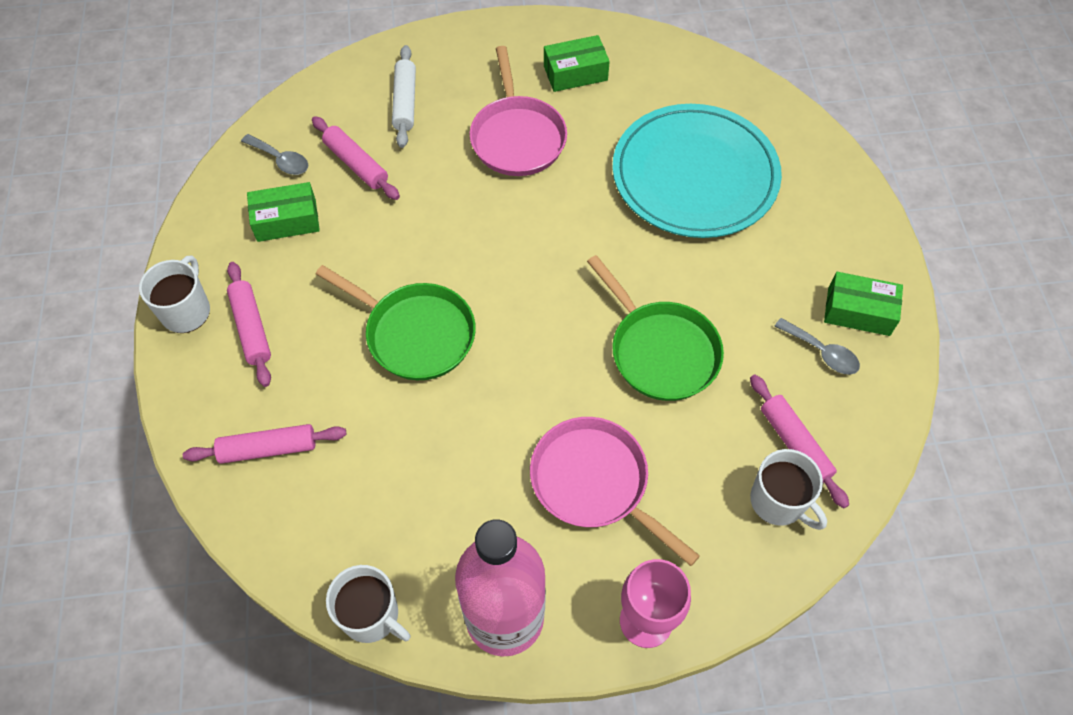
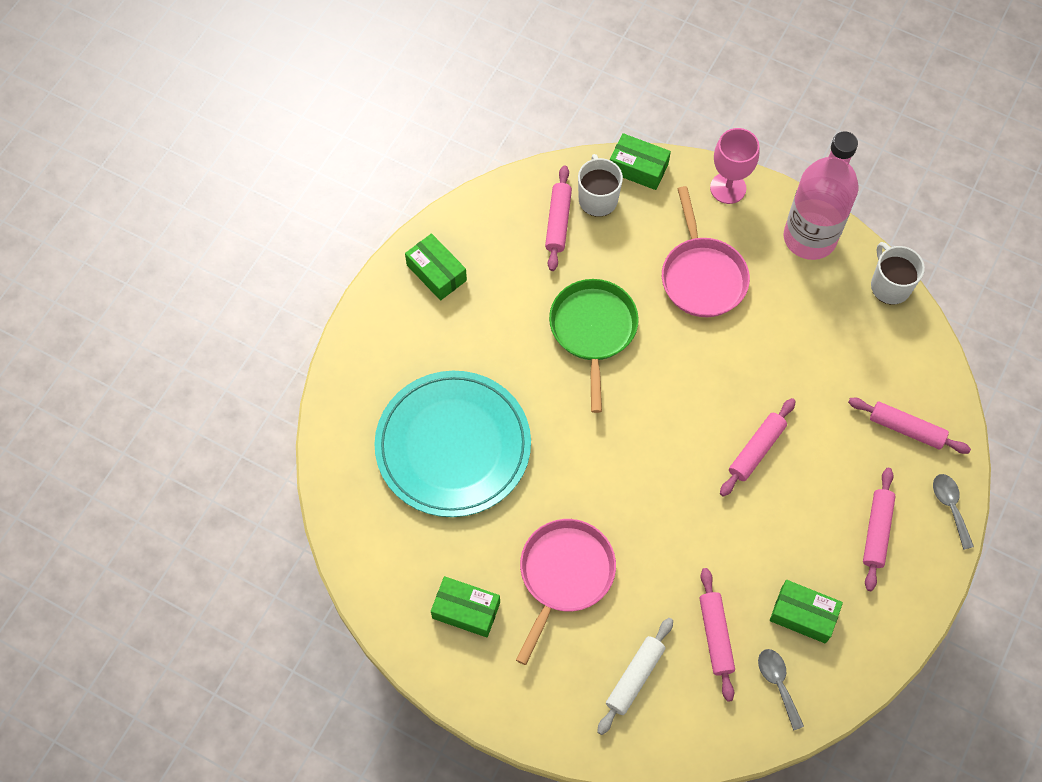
camera: 145 degrees left, 5 degrees up
(186, 311) = (921, 578): white mug -> none
(415, 333) = (756, 450): green pan -> pink rolling pin
(768, 574) = (638, 168): none -> green box
(822, 352) = (487, 263): grey spoon -> grey spoon (950, 506)

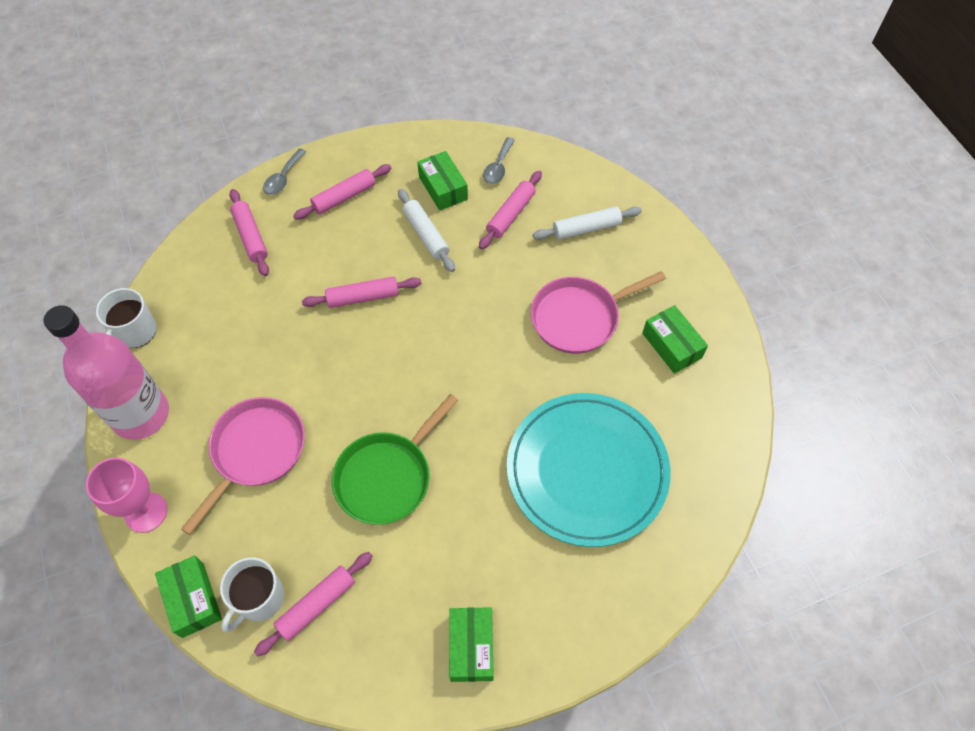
camera: 140 degrees left, 5 degrees down
(767, 552) = (426, 235): none -> white rolling pin

